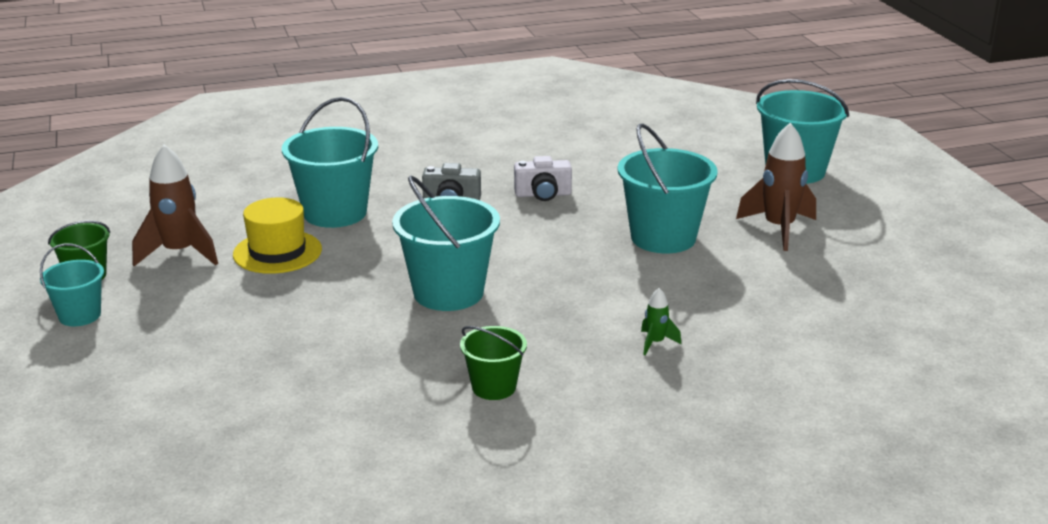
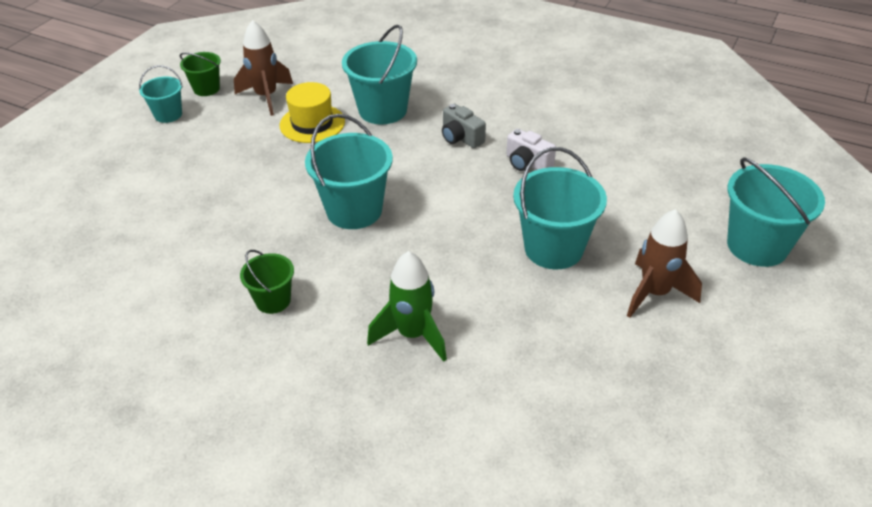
camera: 45 degrees right, 15 degrees up
(655, 343) = (412, 335): green rocket -> green rocket, size x2.09

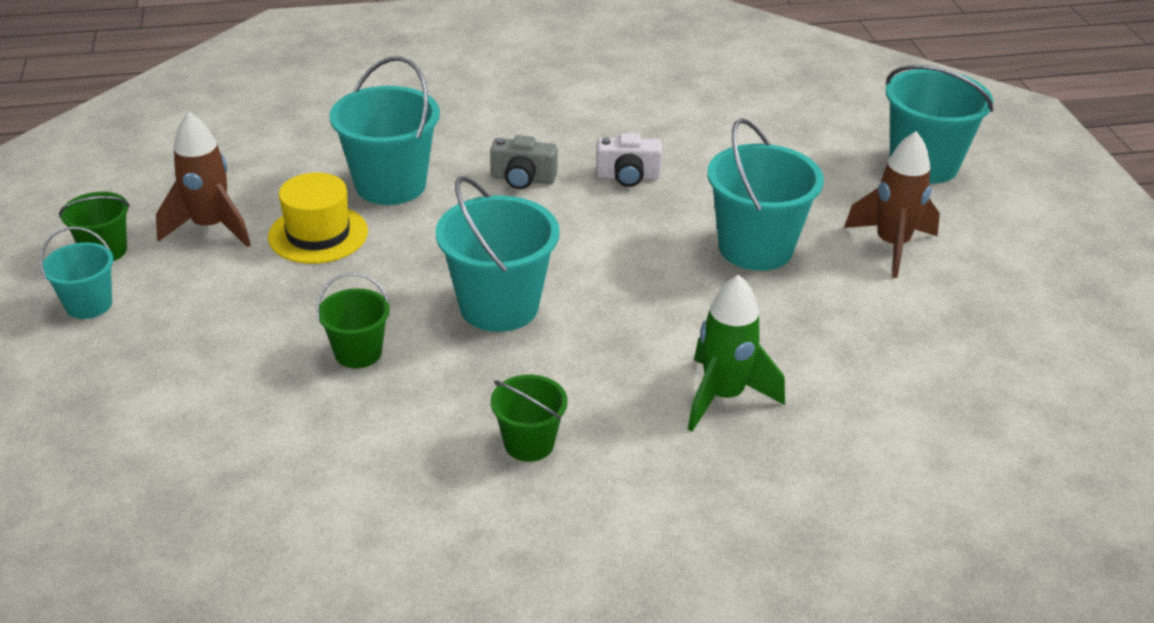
camera: 40 degrees left, 5 degrees down
(253, 201) = (358, 353): none -> green bucket

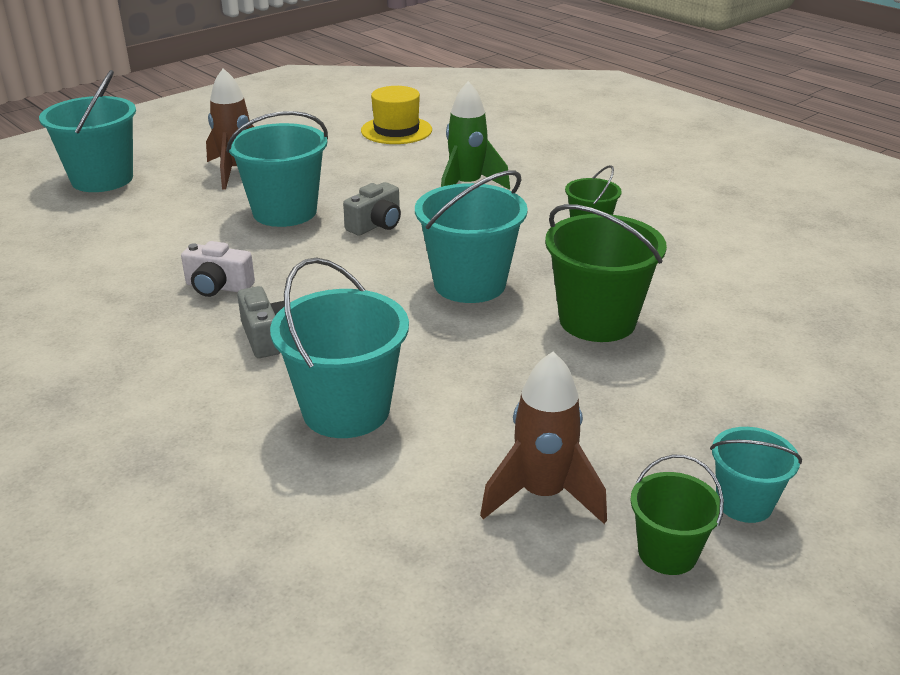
camera: 120 degrees left, 5 degrees down
(318, 234) = (475, 415): yellow hat -> yellow hat (396, 130)
(358, 353) = (597, 320): green bucket -> green bucket, size x1.78
(628, 176) = (218, 287): white camera -> white camera turned 135 degrees clockwise
(675, 294) = (376, 225): none -> grey camera

